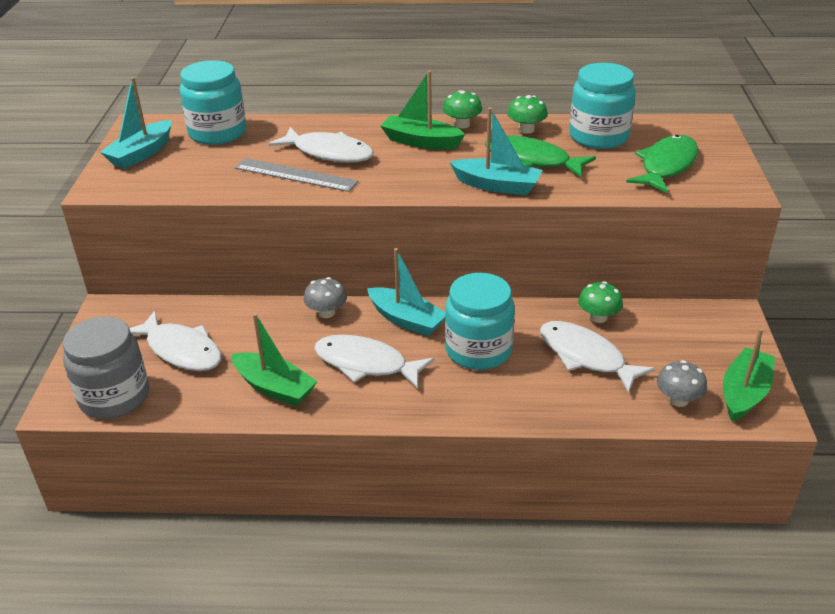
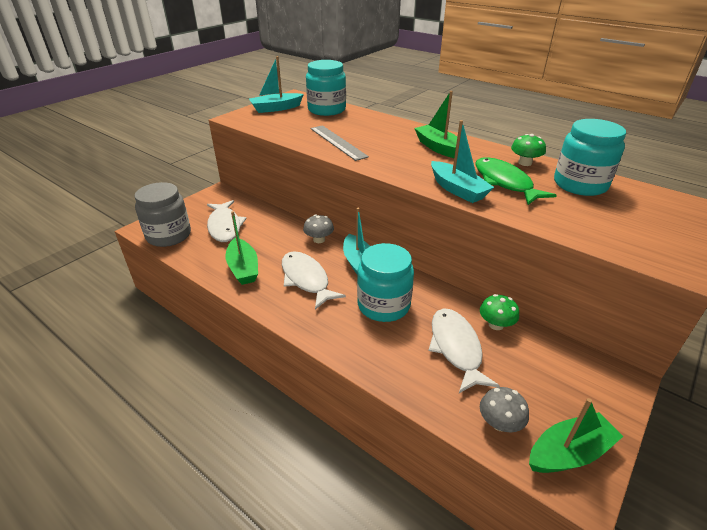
camera: 35 degrees right, 0 degrees up
(329, 153) = (373, 137): white fish -> none
(462, 124) = (480, 146): green mushroom -> none
(666, 166) = (619, 223): green fish -> none

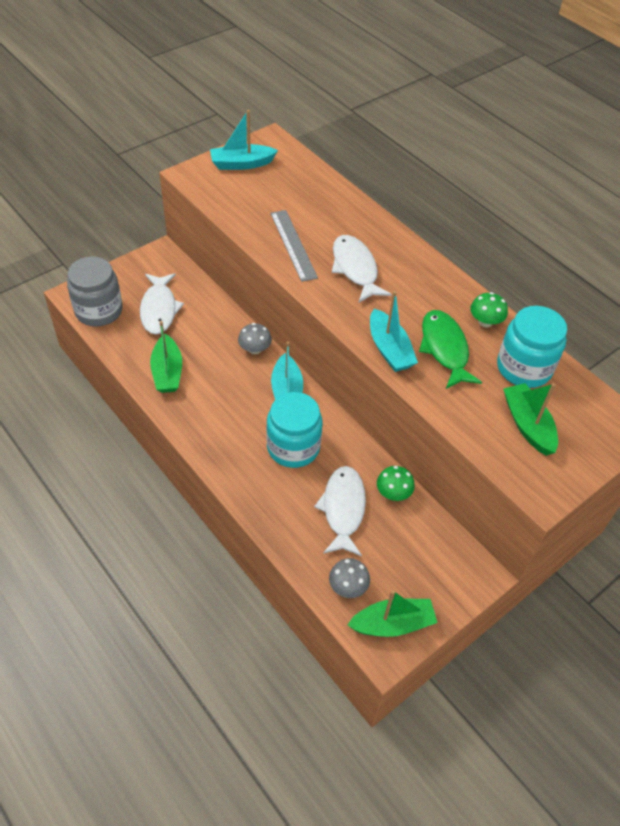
camera: 10 degrees right, 15 degrees up
(306, 279) = (227, 400): white fish -> white fish (355, 269)
(326, 110) = (301, 178): turquoise jar -> none
(438, 148) = (402, 277): green boat -> green boat (527, 425)

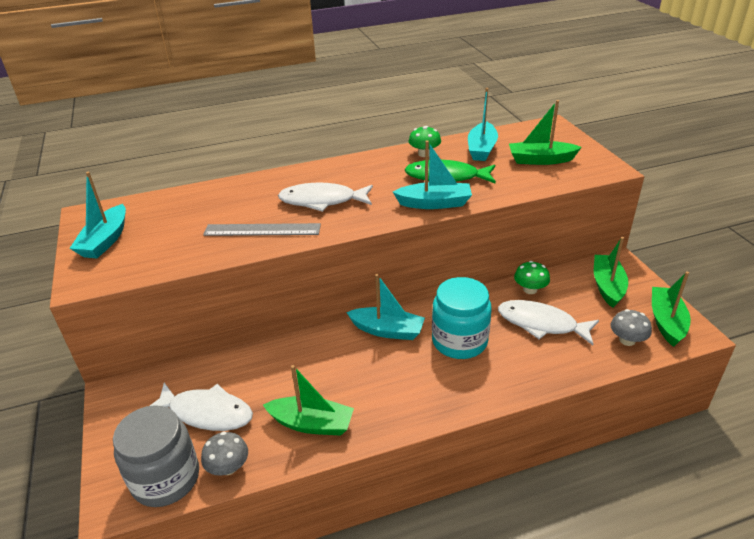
camera: 65 degrees left, 15 degrees down
(255, 349) = (317, 342): grey mushroom -> grey mushroom (228, 467)
(431, 564) = (607, 286): none -> green boat
(524, 368) = (481, 149): turquoise jar -> turquoise boat

